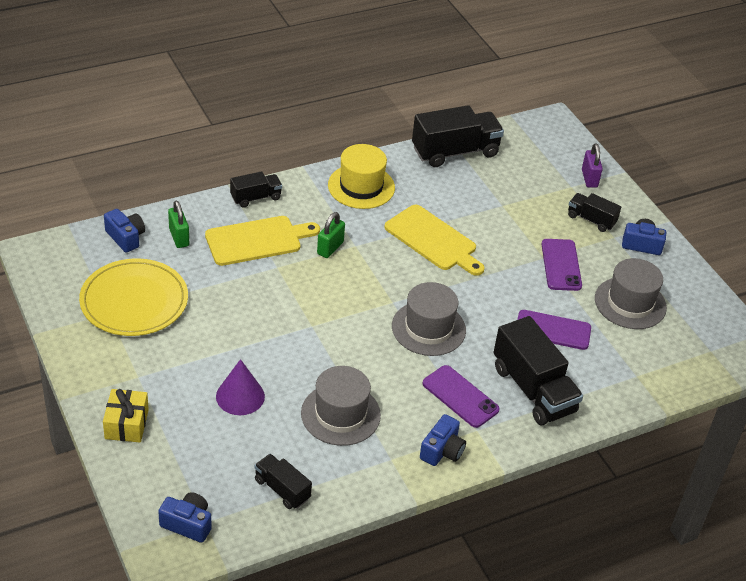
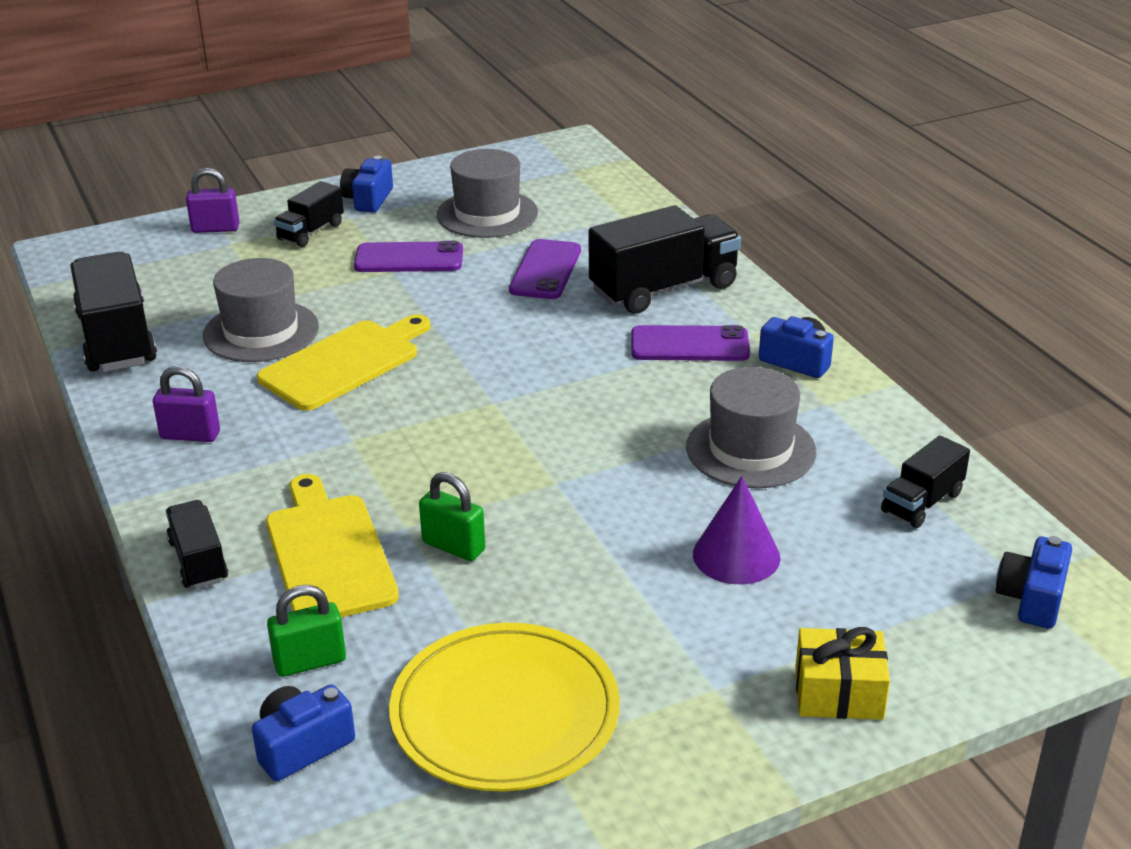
camera: 85 degrees left, 10 degrees down
(330, 248) = (357, 467): green padlock -> green padlock (453, 546)
(361, 186) = (190, 435): yellow hat -> purple padlock
(428, 328) = (551, 369): grey hat -> grey hat (261, 331)
(460, 396) = (689, 345): purple phone -> purple phone turned 45 degrees clockwise

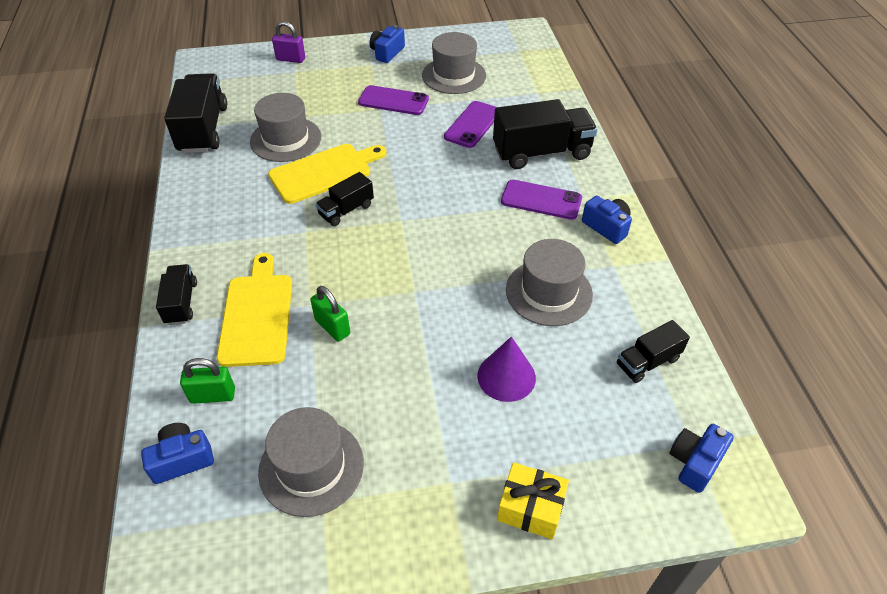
camera: 15 degrees right, 15 degrees up
(190, 435) = (215, 208): purple padlock -> none
(310, 232) = (344, 71): black truck -> black truck (346, 210)
(505, 713) = (311, 467): yellow plate -> grey hat

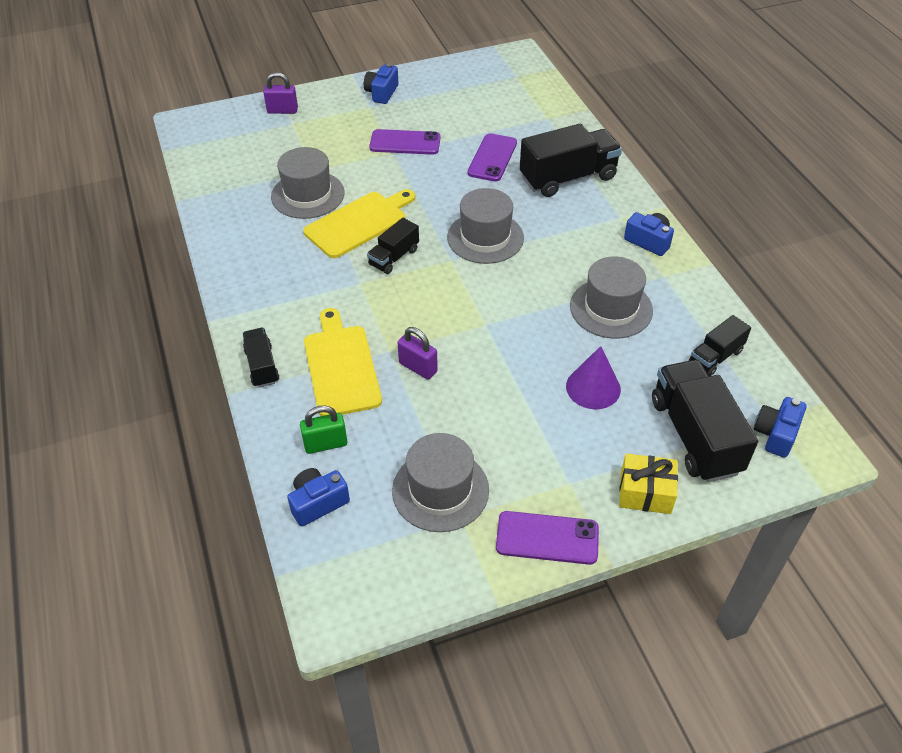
camera: 10 degrees left, 0 degrees up
(203, 129) = (217, 195): black truck -> black truck (695, 435)
(332, 327) = (418, 367): green padlock -> purple padlock
(454, 75) = (458, 109): grey hat -> grey hat (485, 237)
(541, 200) = (580, 224): purple phone -> purple phone (547, 538)

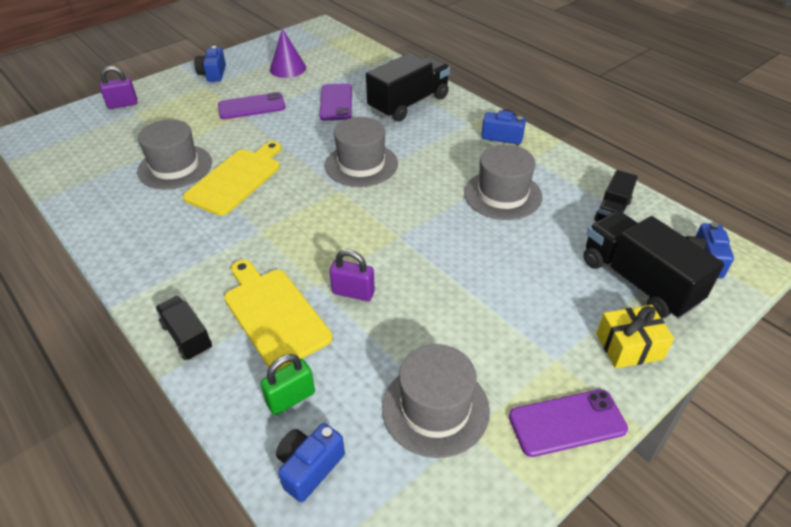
camera: 20 degrees left, 5 degrees down
(394, 257) = (283, 200): black truck -> none
(593, 387) = (526, 265): purple cone -> purple cone (288, 68)

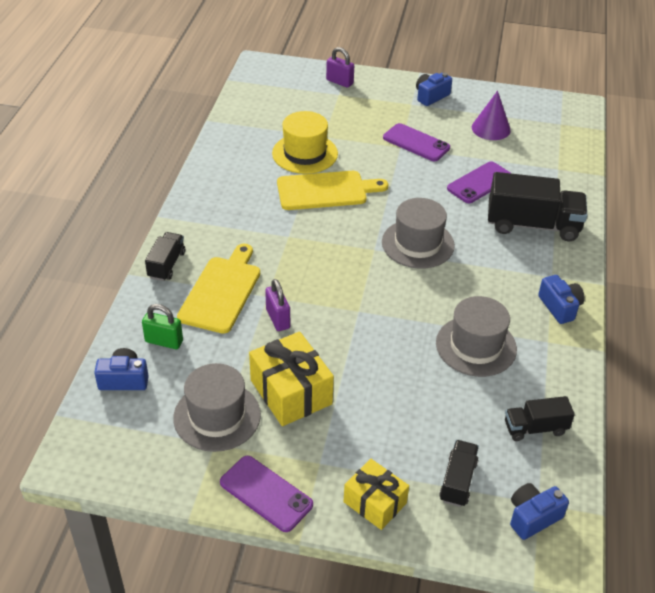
camera: 50 degrees right, 0 degrees up
(175, 167) = (305, 153): grey hat -> yellow hat
(453, 333) = (291, 392): none -> yellow gift
(638, 281) = (458, 481): black truck -> black truck, size x0.54

